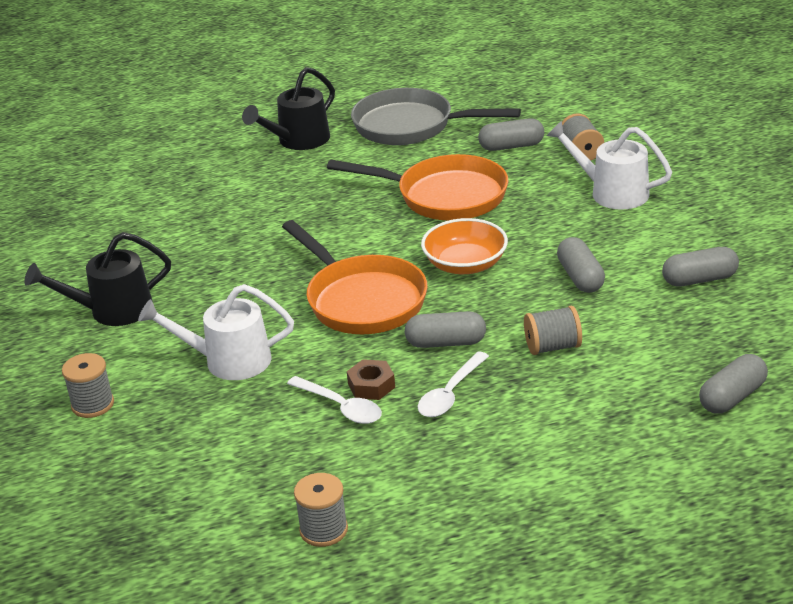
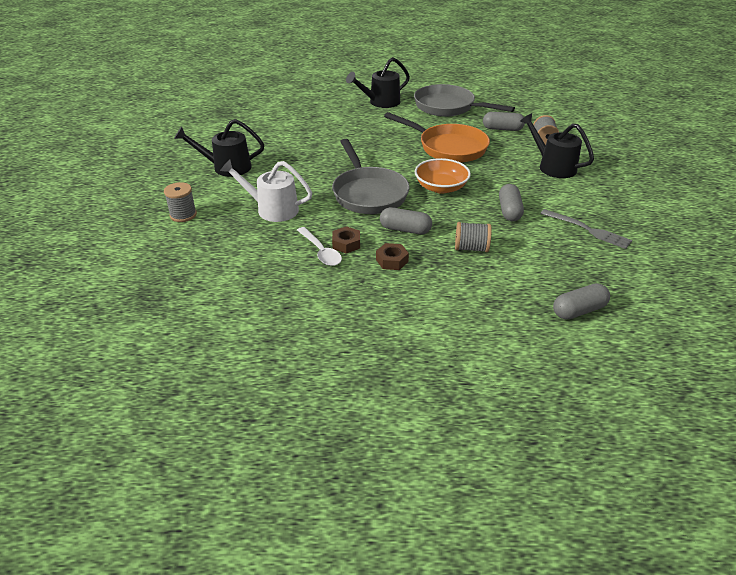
camera: 15 degrees right, 5 degrees up
(323, 530) = (267, 324): grey spool -> none
(362, 300) = (368, 193): orange pan -> grey pan
(450, 393) = (392, 261): white spoon -> brown nut
(611, 192) = (552, 166): white watering can -> black watering can
(699, 279) = (588, 230): grey capsule -> grey fork

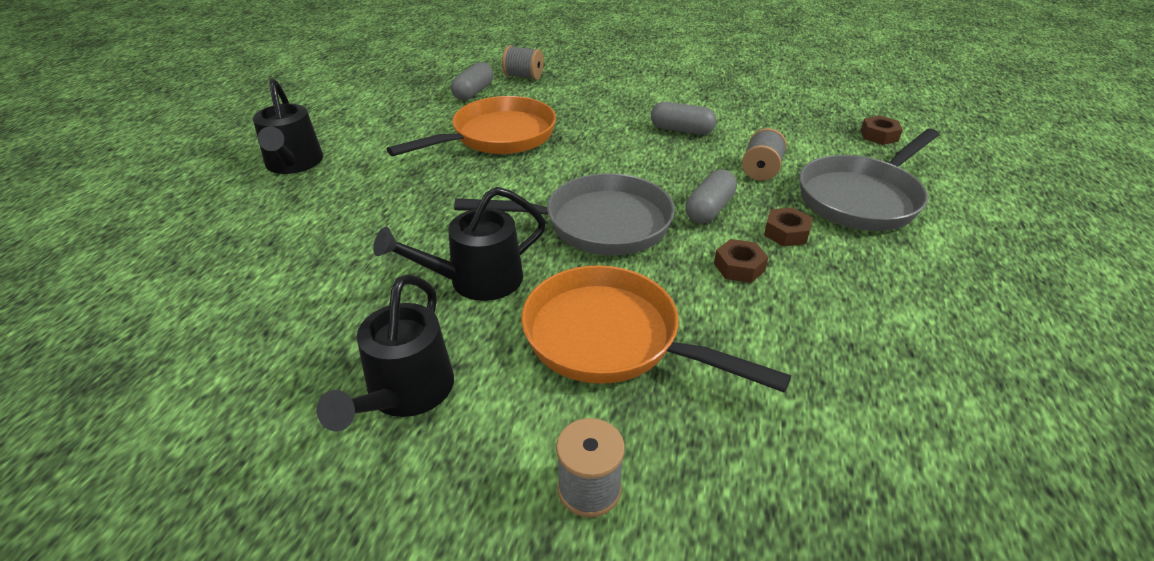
camera: 75 degrees left, 0 degrees up
(272, 209) = (611, 338): white watering can -> orange pan
(321, 252) = (758, 296): white spoon -> none
(441, 187) = (607, 162): orange bowl -> none
(448, 107) = (372, 114): grey pan -> grey pan (861, 198)
(552, 166) = (589, 85): black watering can -> black watering can (476, 281)
(578, 310) = (879, 135): grey capsule -> brown nut
(588, 230) = (732, 98): grey fork -> none

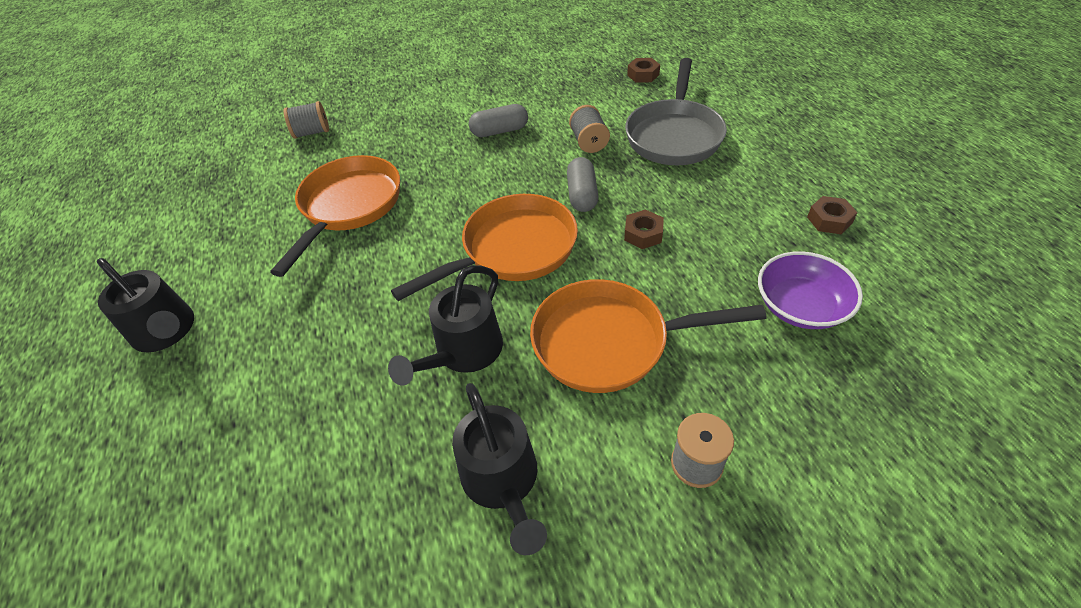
camera: 30 degrees left, 10 degrees up
(473, 92) = (279, 170): grey capsule -> none
(598, 224) = (513, 250): grey pan -> orange pan
(786, 233) = (650, 189): brown nut -> brown nut (829, 220)
(857, 415) = (800, 306): none -> purple bowl

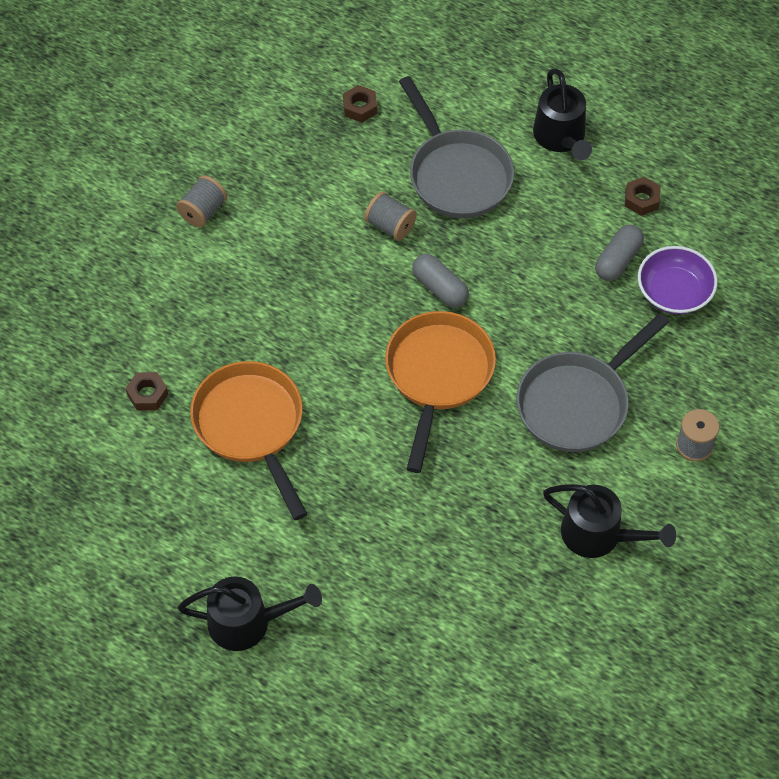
camera: 45 degrees left, 10 degrees up
(312, 132) = (102, 375): grey spool -> grey spool (203, 211)
(463, 353) = (490, 478): black watering can -> black watering can (561, 138)
(499, 131) = (294, 260): grey capsule -> grey capsule (618, 260)
(609, 342) = (577, 403): orange pan -> grey pan
(643, 234) = (521, 297): brown nut -> brown nut (147, 394)

